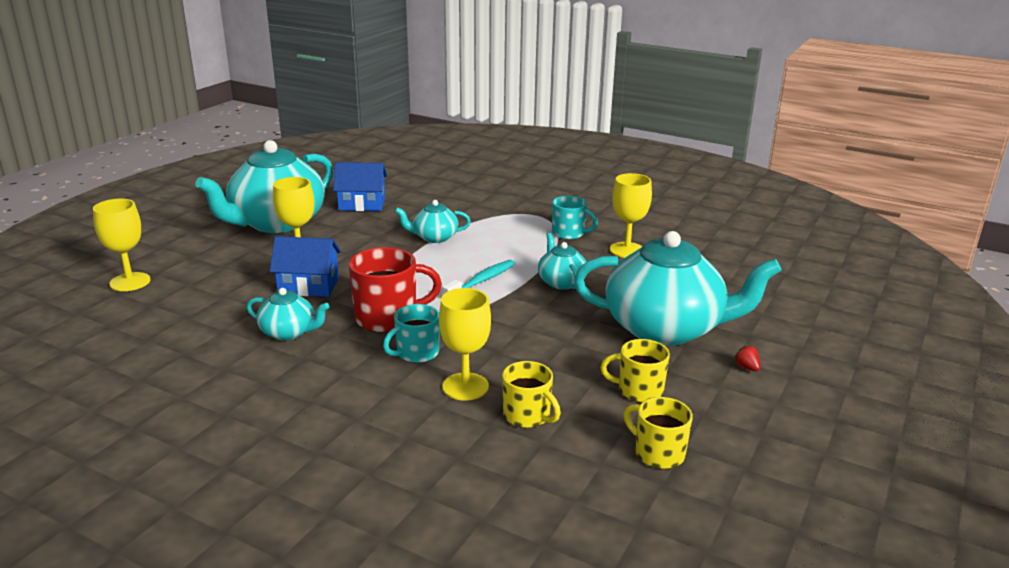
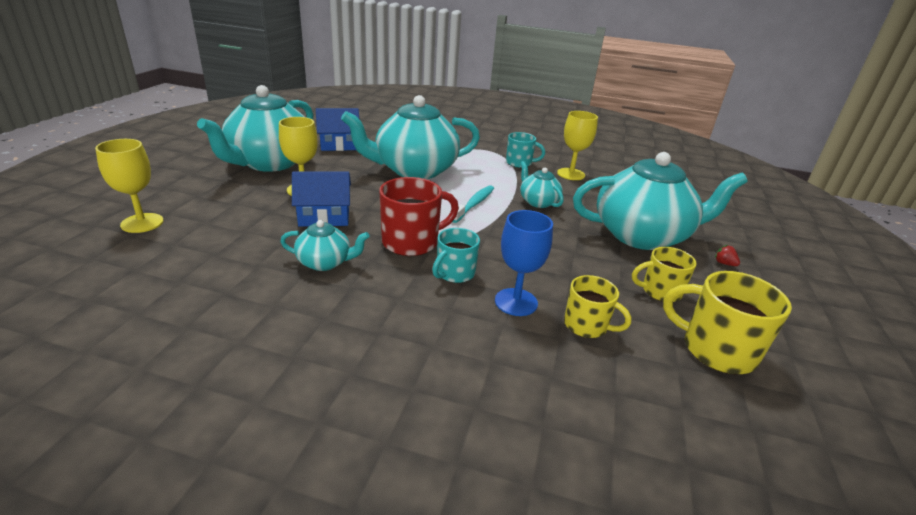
camera: 15 degrees left, 5 degrees up
(434, 237) = (414, 170): turquoise teapot -> turquoise teapot, size x2.15
(465, 386) = (516, 302): yellow goblet -> blue goblet
(658, 453) = (716, 350): yellow mug -> yellow mug, size x1.56

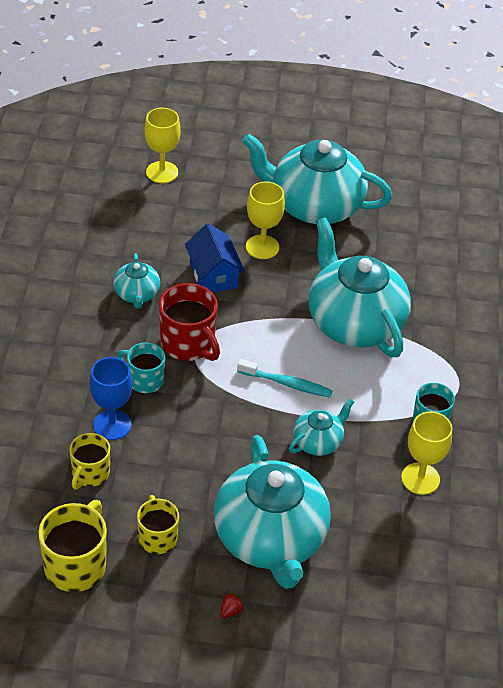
camera: 80 degrees right, 15 degrees up
(339, 145) = (393, 245): blue house -> none

